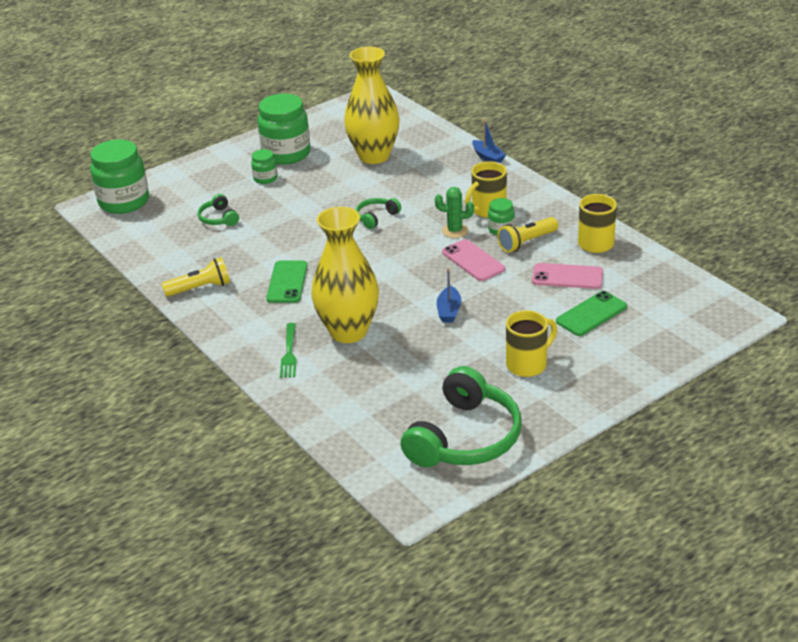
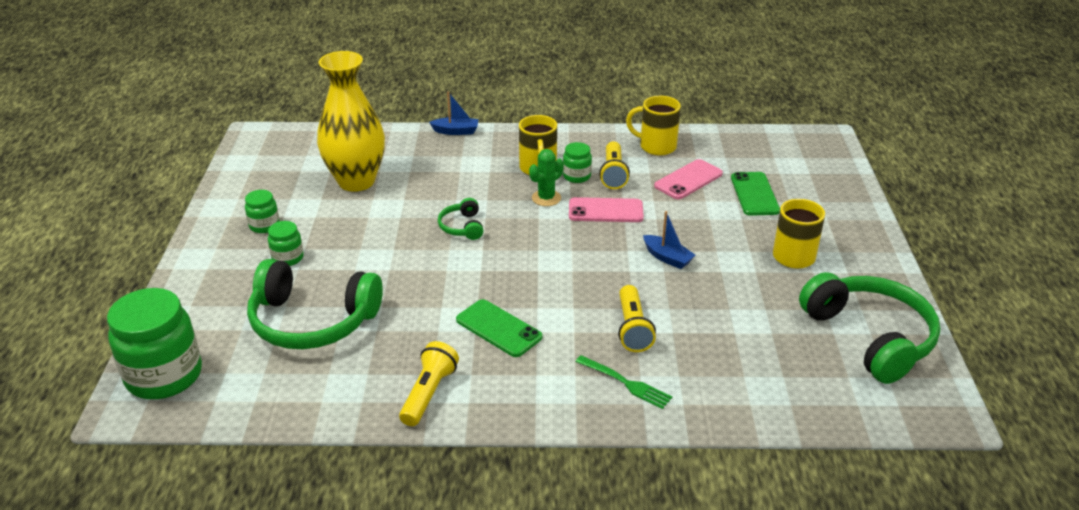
camera: 55 degrees left, 0 degrees up
(219, 218) = (312, 321): green headphones -> green headphones, size x2.19
(286, 154) = (264, 225): green jar -> green jar, size x0.48
(348, 331) = (633, 328): yellow vase -> yellow flashlight

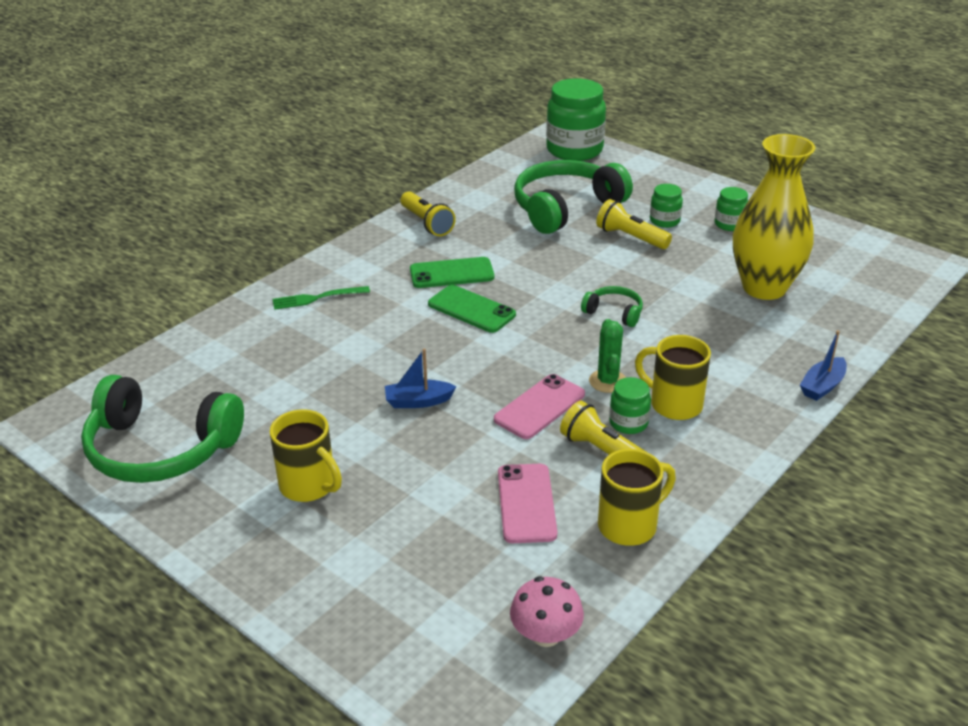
camera: 130 degrees right, 0 degrees up
(633, 328) = (362, 331): yellow flashlight -> yellow flashlight (630, 237)
(754, 141) = (545, 635): none -> pink mushroom
(754, 194) = (436, 538): green phone -> green phone (471, 309)

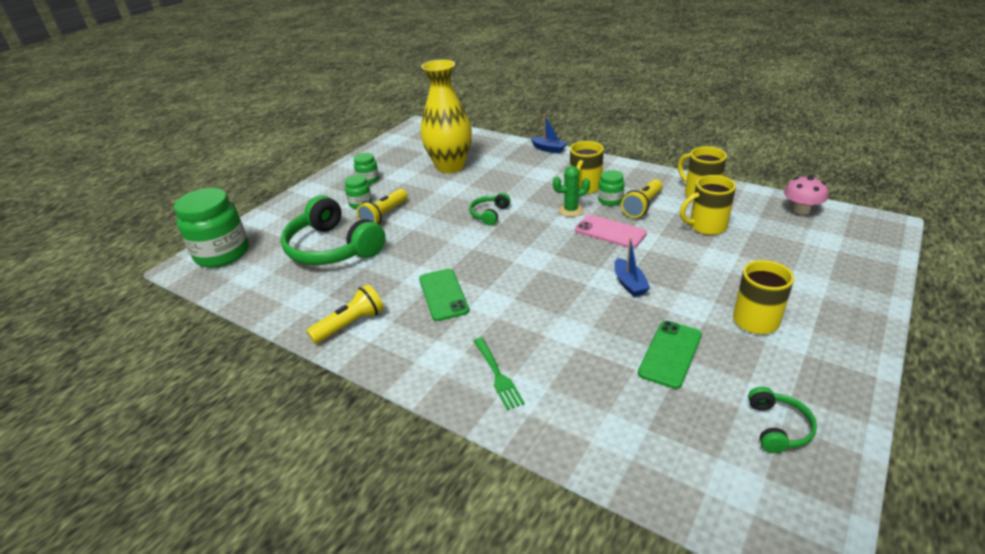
camera: 95 degrees left, 0 degrees up
(160, 448) = (777, 427): green headphones -> green headphones, size x0.46
(471, 309) = (498, 276): green phone -> green phone (670, 354)
(526, 503) = (706, 226): pink phone -> yellow mug

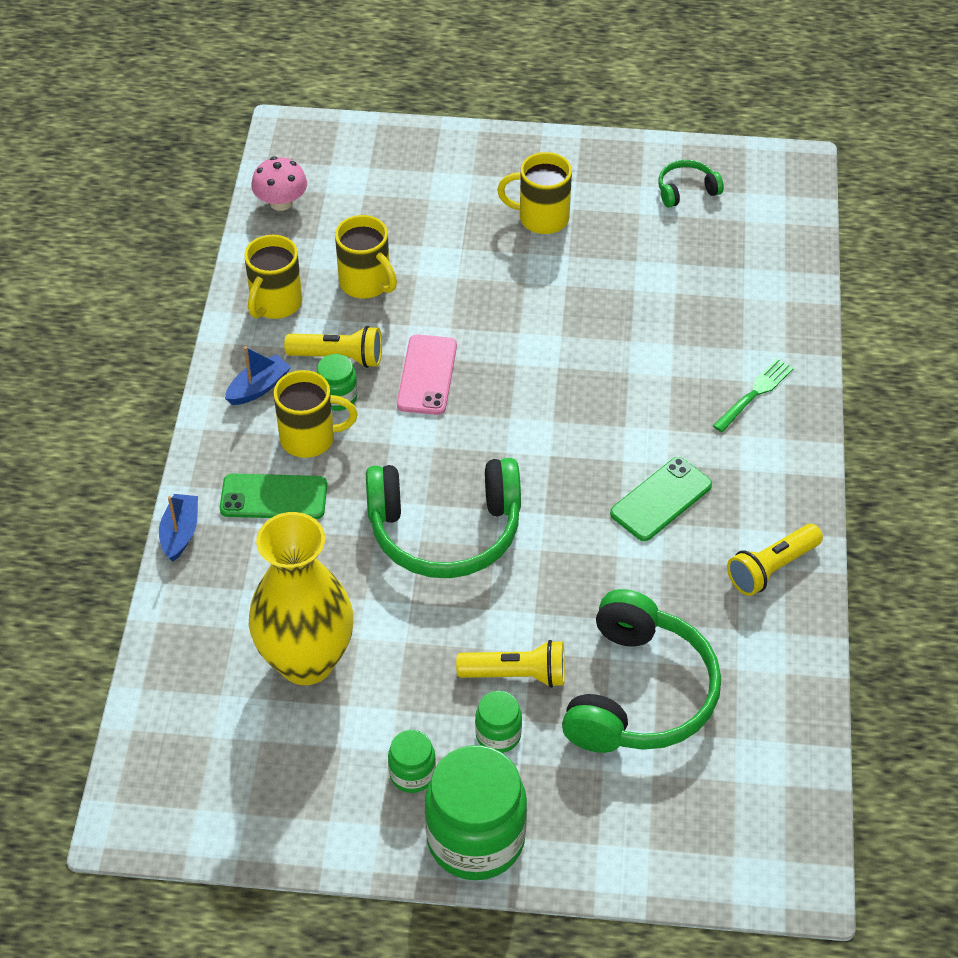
camera: 120 degrees left, 15 degrees up
(222, 254) = (741, 850): green jar -> green jar (475, 839)
(350, 324) = (772, 568): yellow flashlight -> yellow flashlight turned 60 degrees counterclockwise
(489, 214) = (445, 530): green headphones -> green headphones, size x2.19
(571, 210) = (388, 434): green cactus -> none
(629, 284) = (535, 328): blue boat -> blue boat (258, 387)
(670, 354) = (637, 271): green phone -> green phone (273, 497)

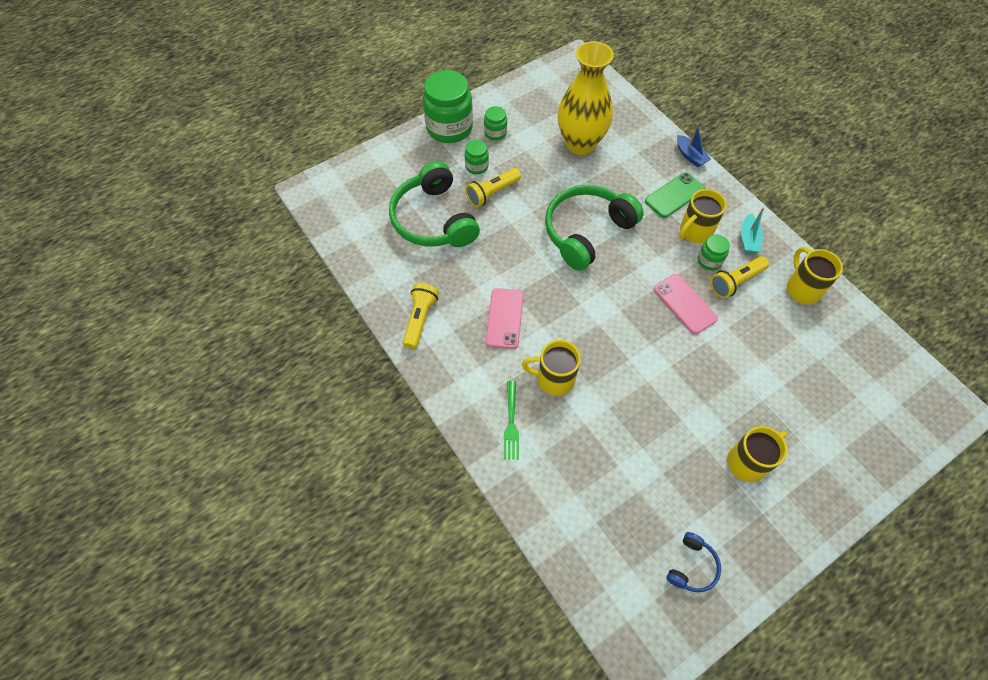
camera: 140 degrees right, 10 degrees up
(258, 387) = (748, 239): blue boat -> turquoise boat
(281, 202) = (886, 354): pink mushroom -> none
(366, 283) = (778, 335): yellow mug -> yellow mug (554, 379)
(661, 499) = (504, 318): green phone -> pink phone
(686, 190) = (692, 566): green headphones -> blue headphones

